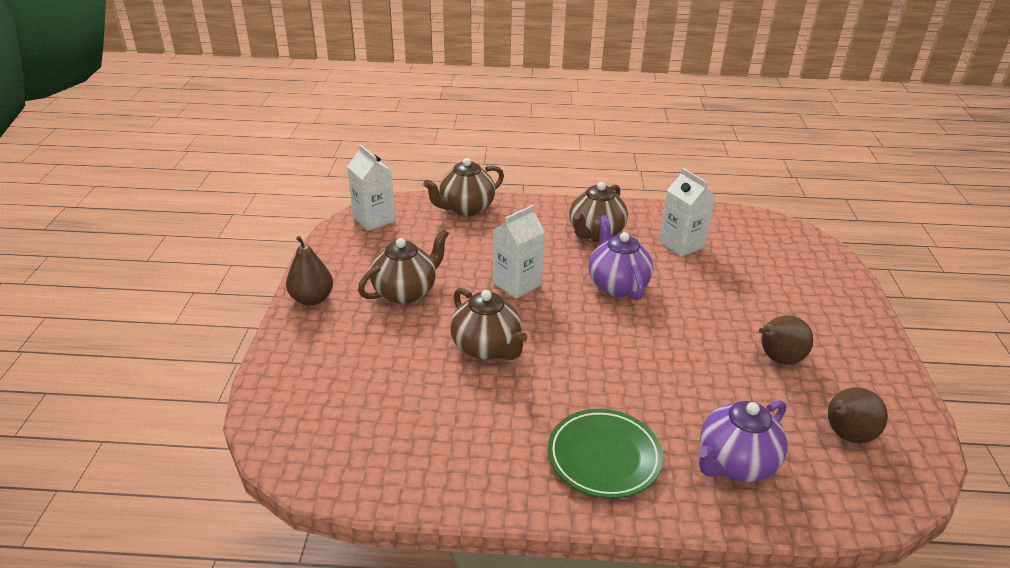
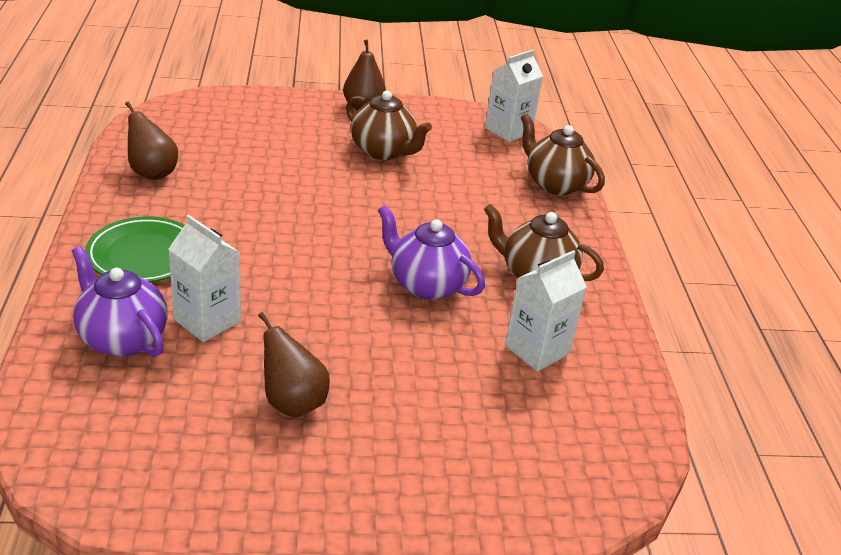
camera: 80 degrees right, 0 degrees up
(487, 348) = (300, 195): brown teapot -> none
(517, 284) = (411, 215): white carton -> white carton (207, 320)
(617, 285) = (426, 285): purple teapot -> purple teapot turned 120 degrees counterclockwise
(845, 435) = (152, 436): brown pear -> brown pear (152, 173)

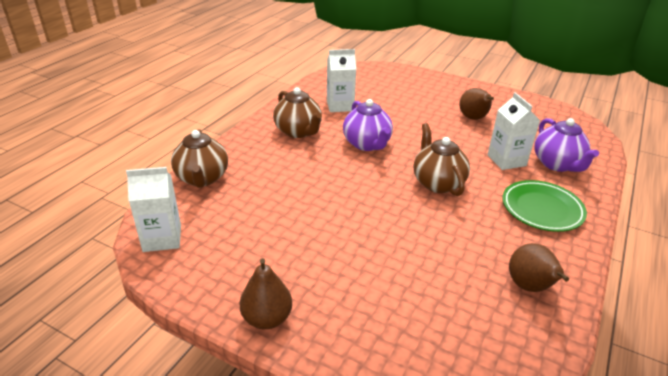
camera: 145 degrees left, 0 degrees up
(383, 151) = (302, 249): brown teapot -> brown teapot (437, 183)

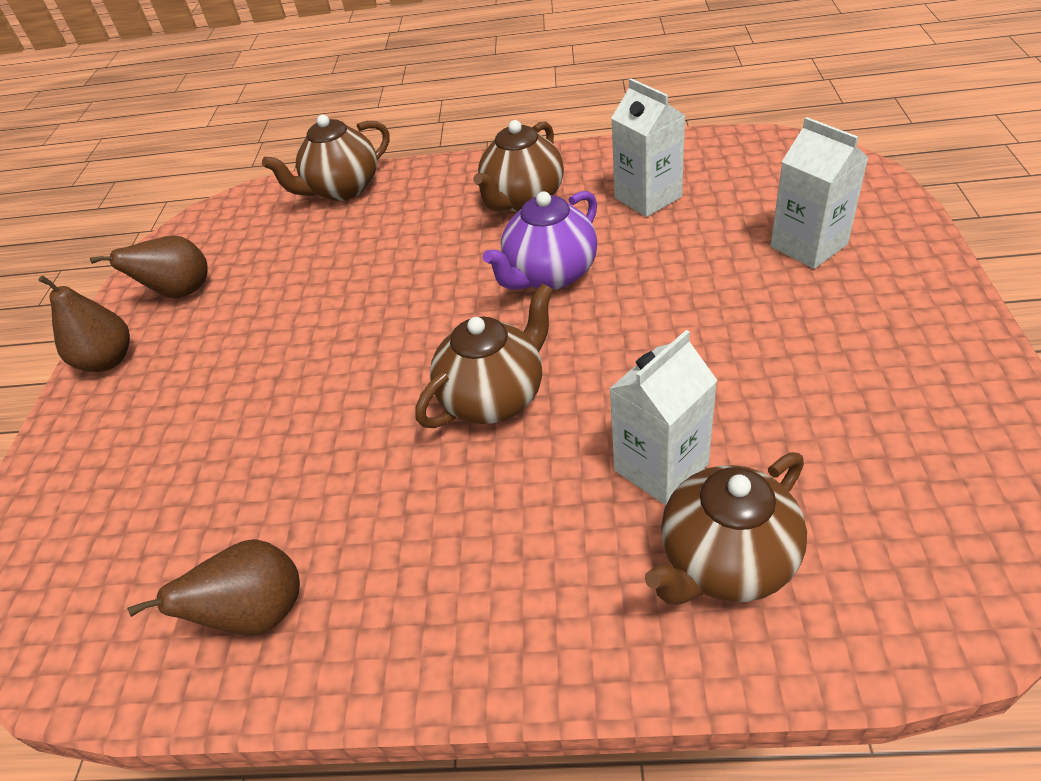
camera: 70 degrees right, 10 degrees up
(162, 238) = (213, 224): white carton -> white carton (808, 245)
(473, 118) = (794, 364): brown pear -> brown pear (181, 293)
(542, 209) = (513, 575): green plate -> none
(557, 164) = (725, 561): purple teapot -> brown teapot

